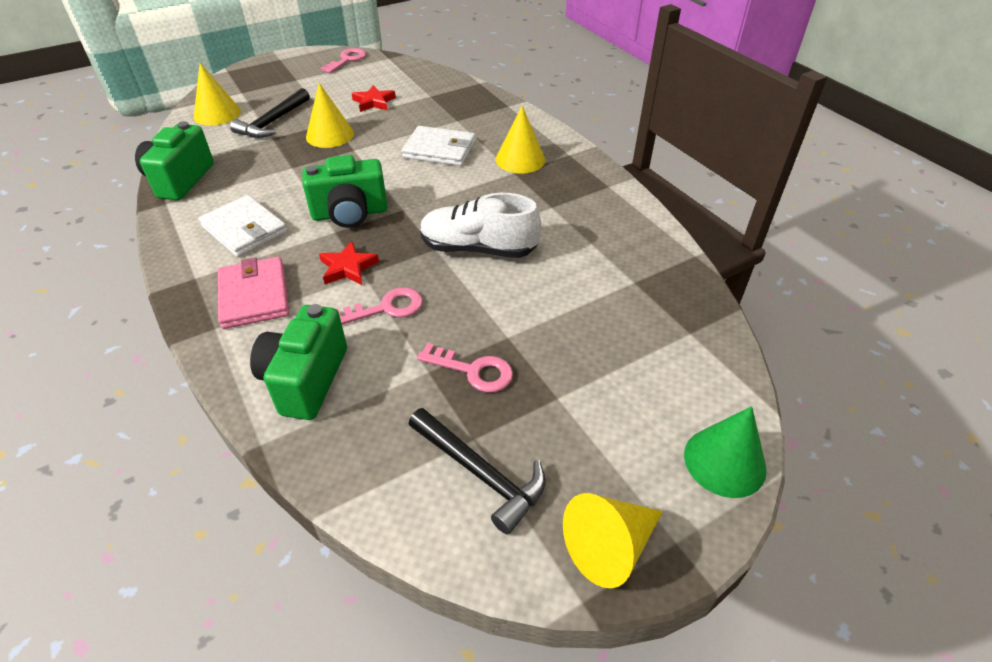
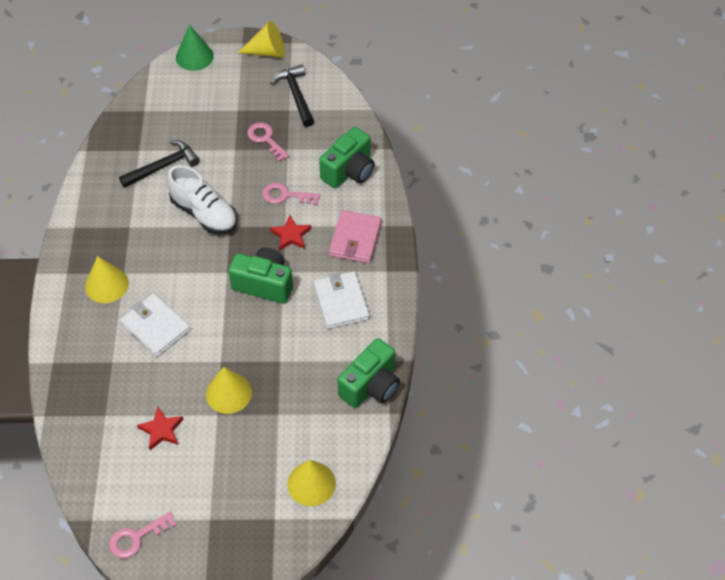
camera: 150 degrees left, 10 degrees up
(273, 122) = (267, 440): black hammer -> black hammer (163, 166)

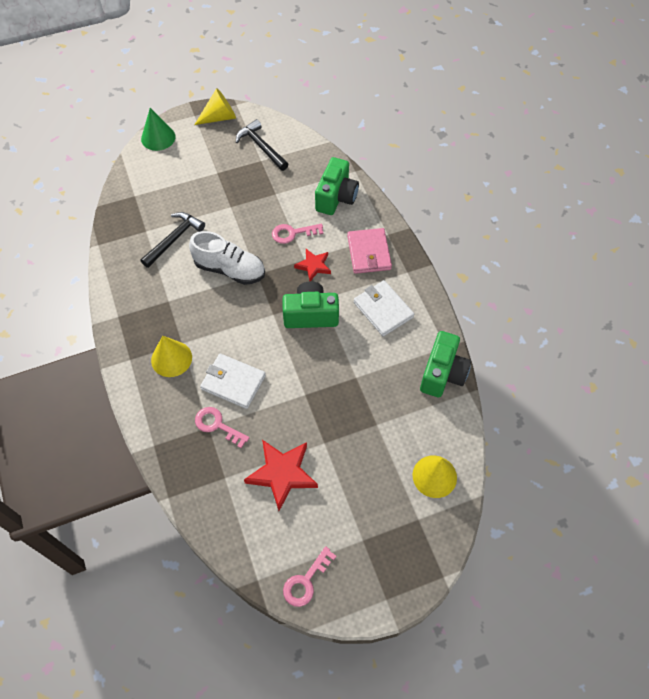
camera: 20 degrees left, 5 degrees up
(161, 430) = (282, 474): red star -> red star, size x1.68
(228, 393) = (325, 420): yellow cone -> none
(265, 139) = (253, 191): pink key -> pink key (217, 425)

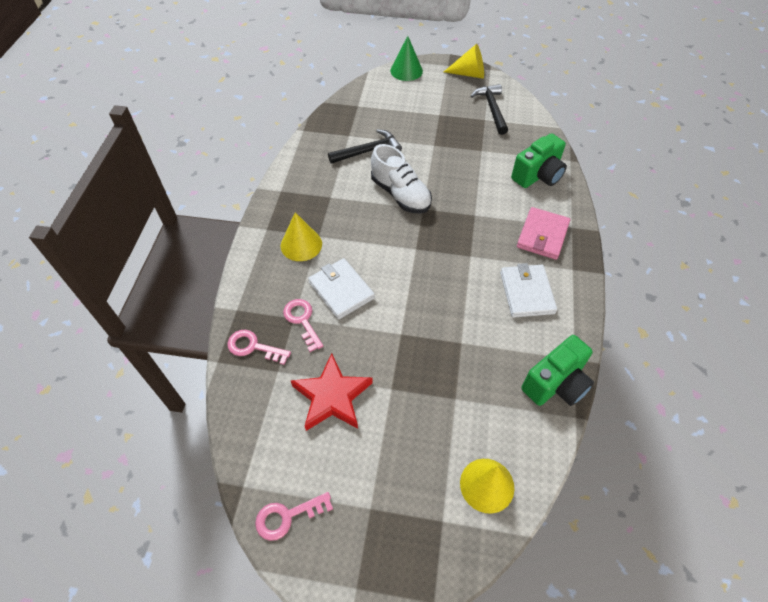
camera: 30 degrees right, 5 degrees down
(292, 233) = (477, 188): pink key -> pink key (253, 347)
(311, 315) = (451, 265): green camera -> none
(313, 266) = (480, 224): red star -> none

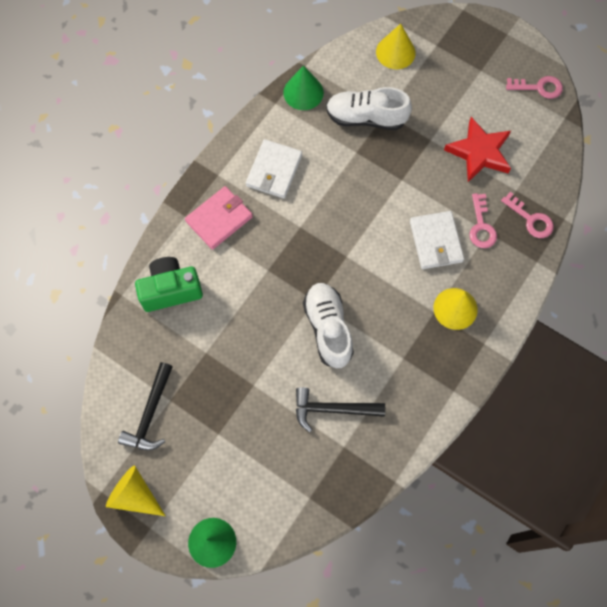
camera: 155 degrees left, 15 degrees up
(472, 384) = (366, 118): none -> white shoe
(555, 383) = (303, 92): green camera -> green cone

